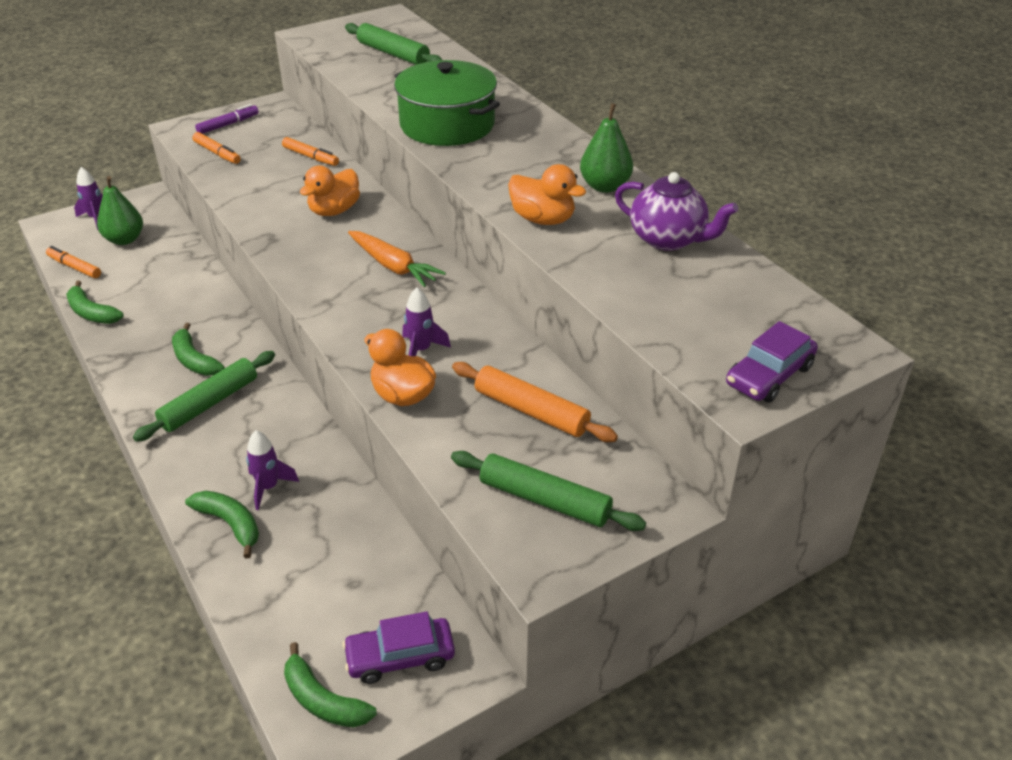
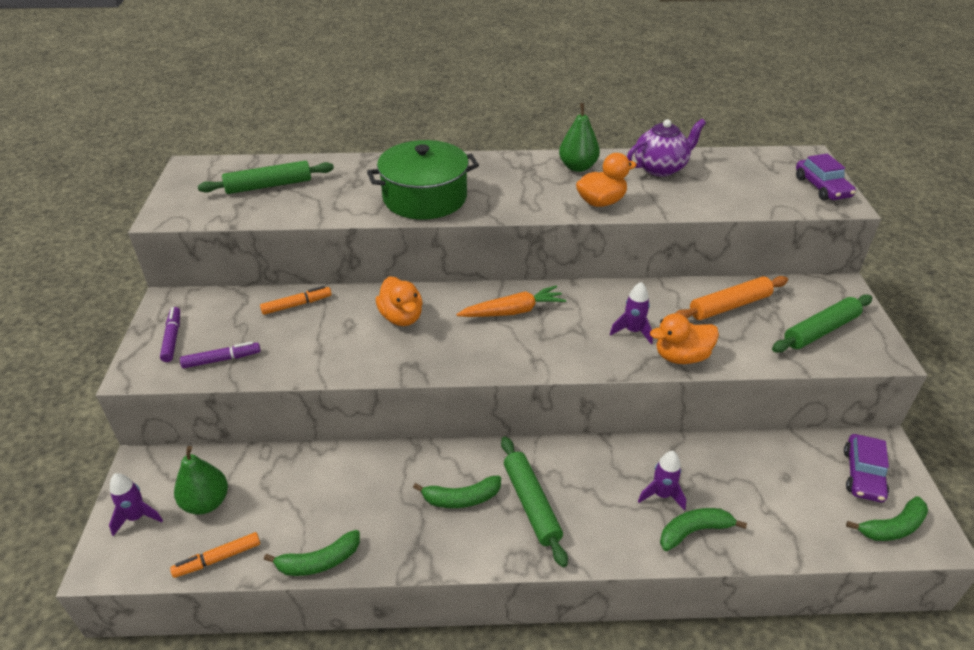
camera: 60 degrees left, 0 degrees up
(217, 153) = (222, 359): orange marker -> purple marker

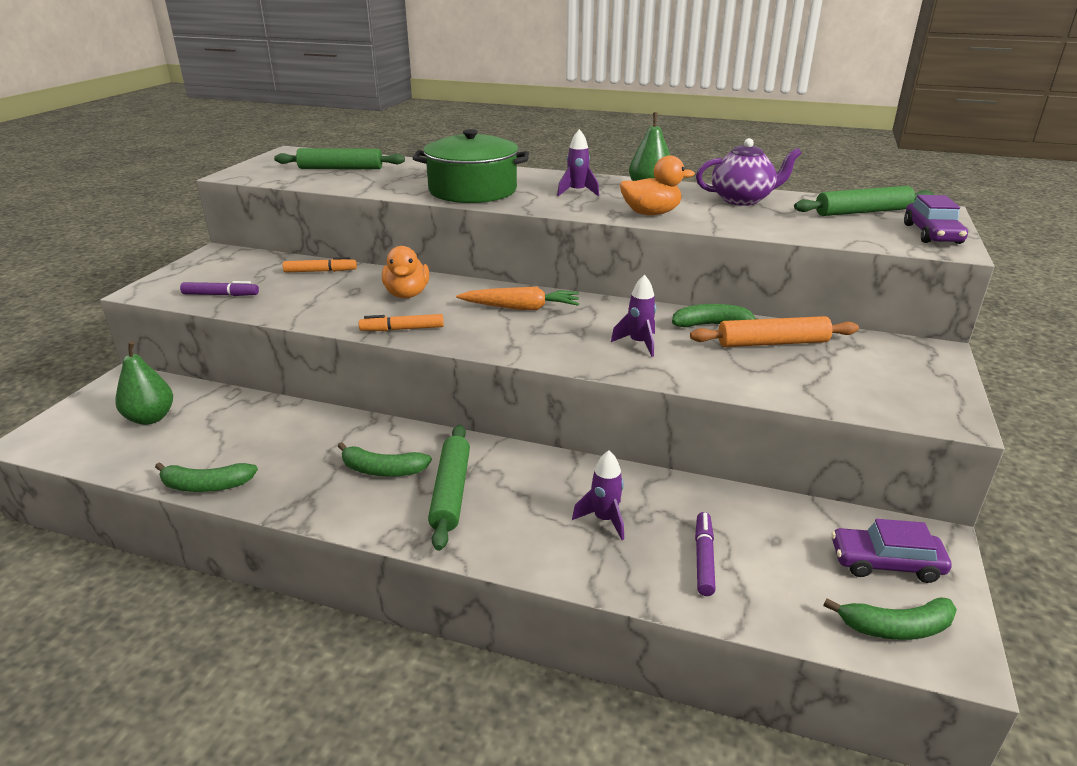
camera: 20 degrees right, 10 degrees down
(137, 517) = (86, 415): purple rocket -> purple rocket (577, 192)
(172, 338) = (195, 275): purple marker -> purple marker (704, 558)
(218, 559) = (122, 461): orange marker -> orange marker (402, 329)
(681, 357) = (679, 372): orange duck -> none
(694, 531) = (619, 562): green banana -> green banana (712, 325)
(820, 330) = (876, 382): green rolling pin -> green rolling pin (862, 212)
(863, 474) = (885, 563): purple car -> purple car turned 60 degrees clockwise

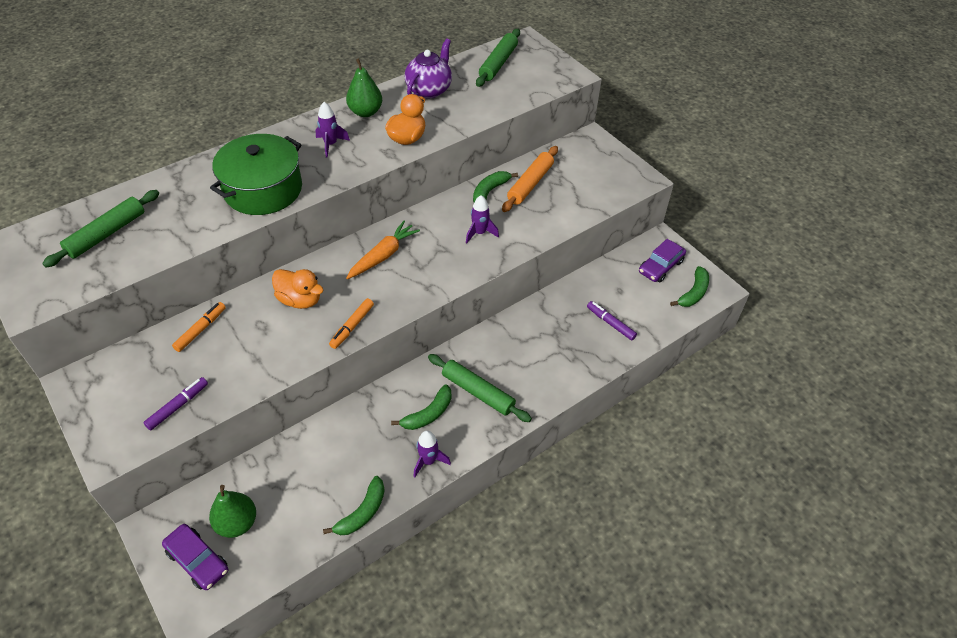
camera: 55 degrees left, 20 degrees up
(604, 519) = (555, 341): purple rocket -> purple rocket (428, 461)
(931, 234) = (550, 66): purple car -> purple car (198, 560)

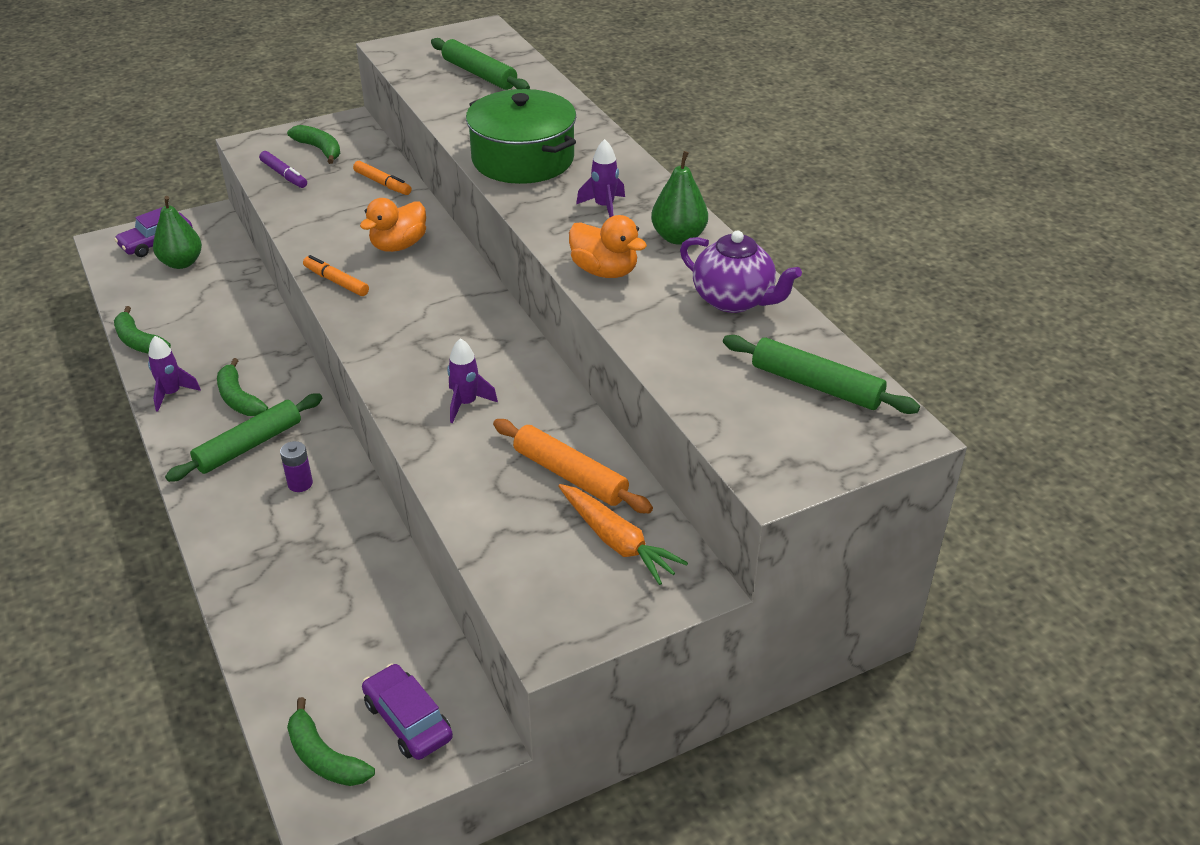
camera: 100 degrees right, 10 degrees down
(383, 255) = (452, 310): orange carrot -> orange carrot (617, 541)
(489, 191) = (561, 424): green banana -> green banana (319, 149)
(508, 353) = (300, 484): none -> purple battery
(610, 323) = (304, 614): purple marker -> none

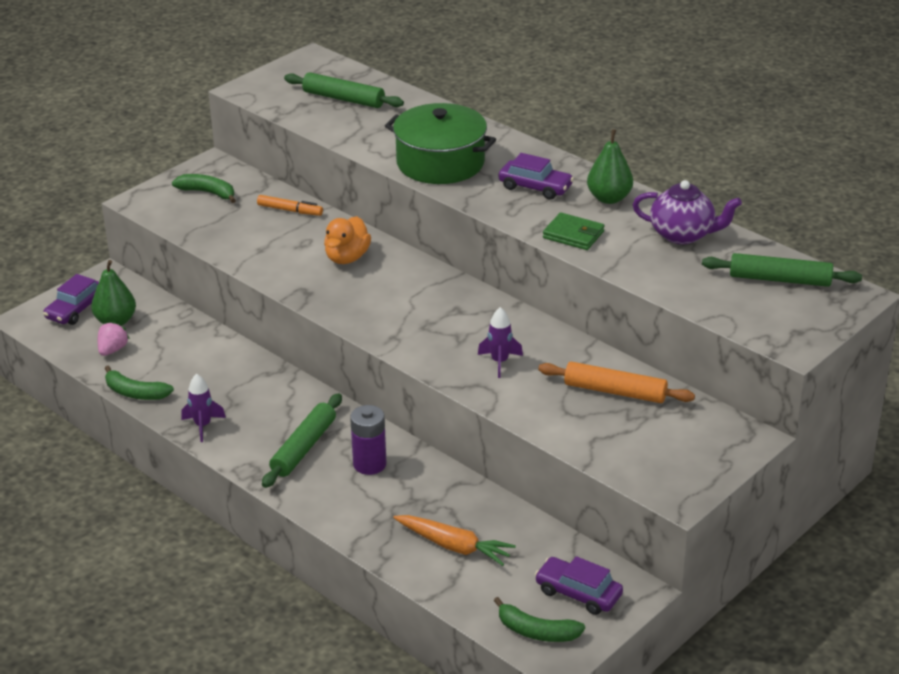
camera: 20 degrees left, 5 degrees down
(155, 291) = (112, 350): none -> pink strawberry
(239, 398) = (264, 415): green banana -> none
(284, 175) = (195, 221): purple marker -> none
(300, 484) = (369, 464): purple battery -> purple battery, size x1.57
(336, 281) = (319, 297): orange marker -> none
(604, 207) = (535, 187): purple rocket -> purple car
(604, 271) = (573, 235): orange duck -> green wallet
(617, 541) = (680, 425): orange carrot -> orange carrot (454, 546)

